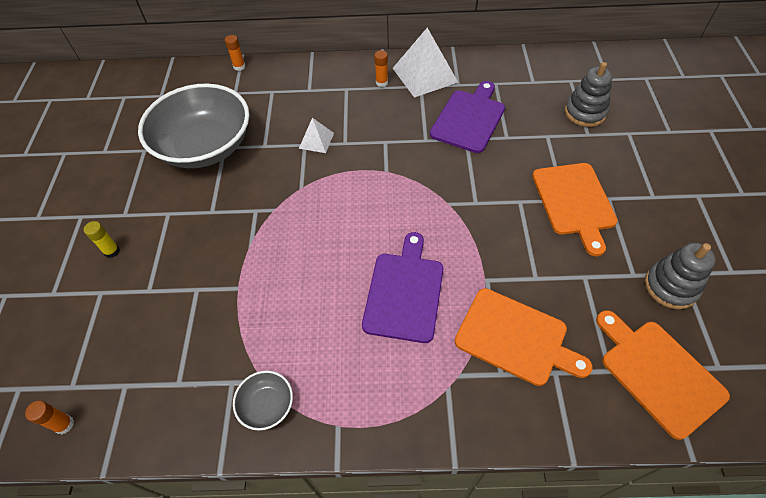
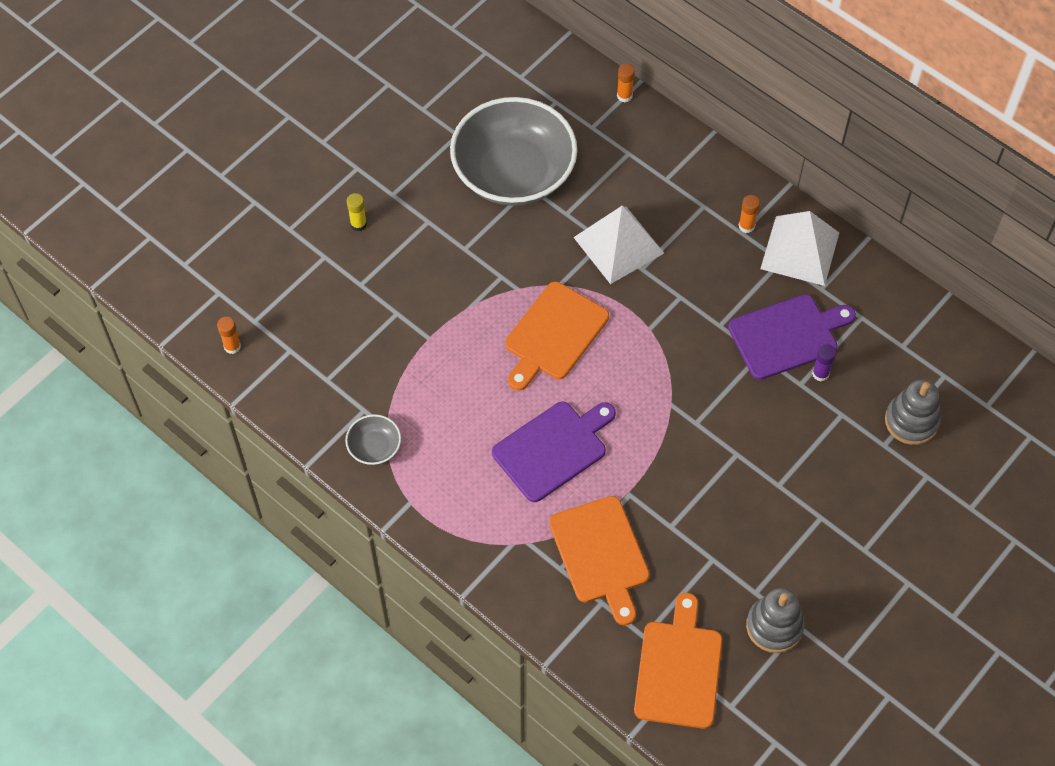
camera: 40 degrees right, 5 degrees up
(316, 140) = (618, 245): white pyramid -> white pyramid, size x1.89
(510, 124) = (820, 374): none -> purple glue stick
(574, 202) = (785, 494): orange cutting board -> orange cutting board (553, 334)

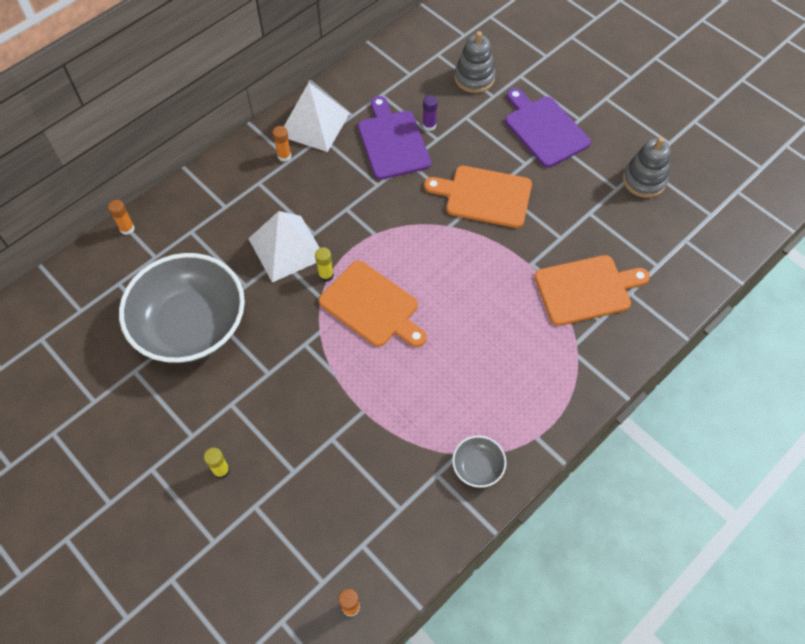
camera: 85 degrees left, 0 degrees up
(553, 449) = (486, 316): purple cutting board -> purple cutting board (544, 129)
(588, 286) = (326, 275): none -> yellow glue stick
(679, 669) = (683, 245): orange cutting board -> orange cutting board (484, 196)

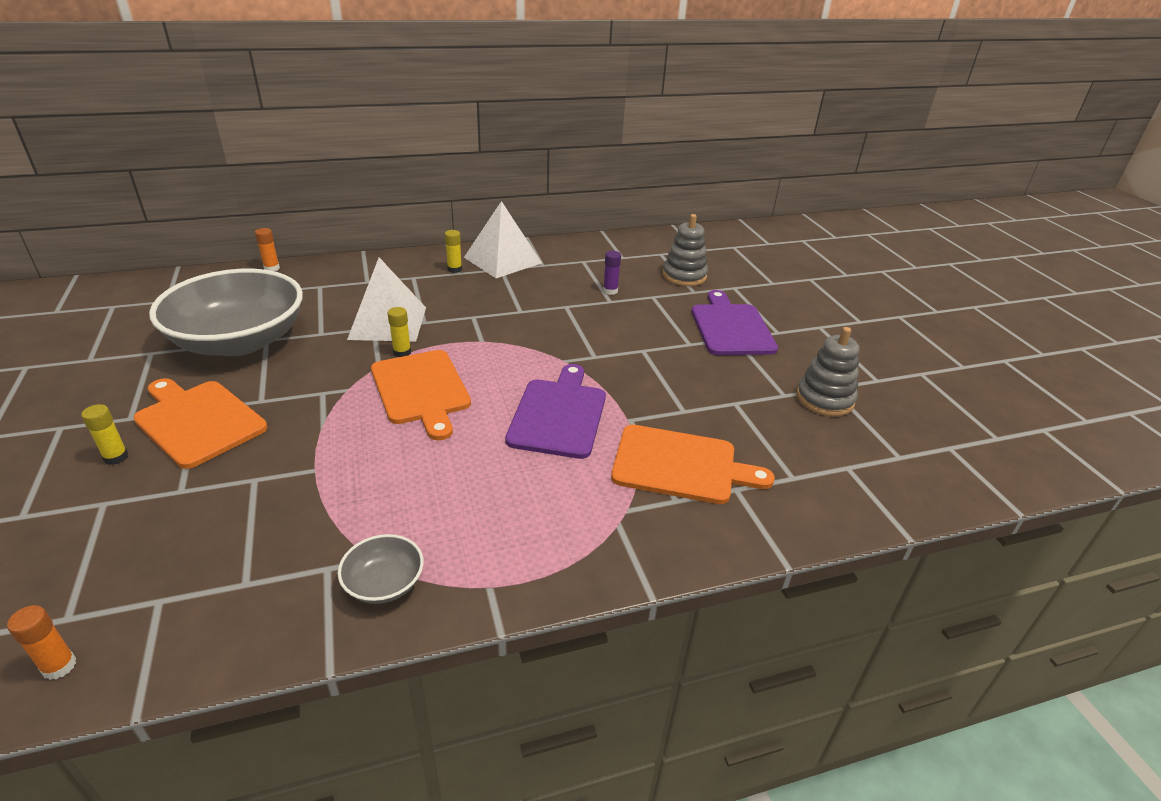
camera: 25 degrees right, 25 degrees down
(284, 156) = (454, 269): orange glue stick -> yellow glue stick
(392, 142) = (564, 290): purple cutting board -> purple cutting board (559, 414)
(484, 196) = (623, 352): orange cutting board -> orange cutting board (198, 421)

